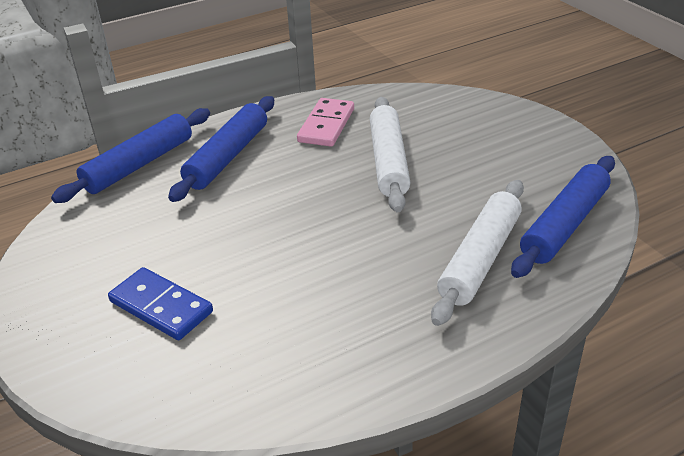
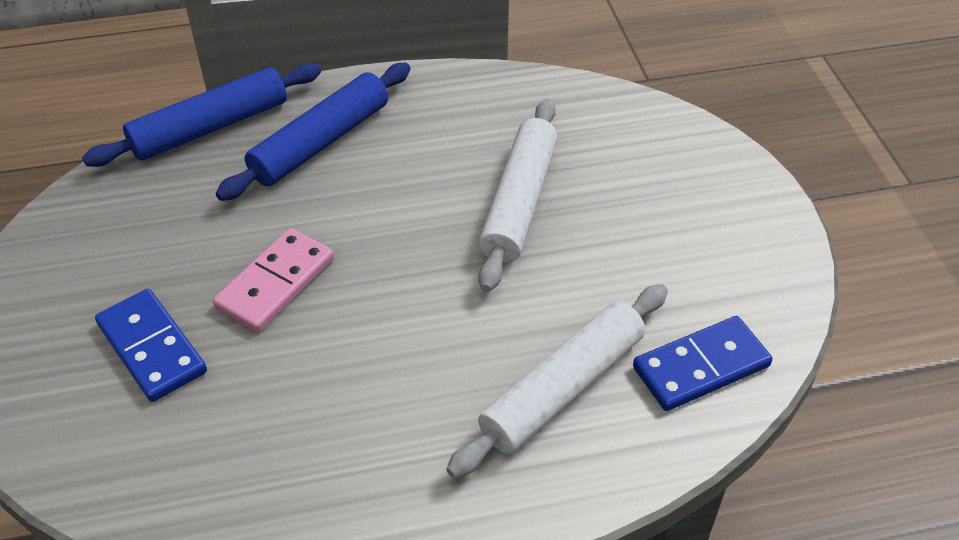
camera: 15 degrees right, 10 degrees up
(326, 125) = (466, 122): pink domino -> pink domino (276, 283)
(564, 225) = (701, 366): blue rolling pin -> blue domino

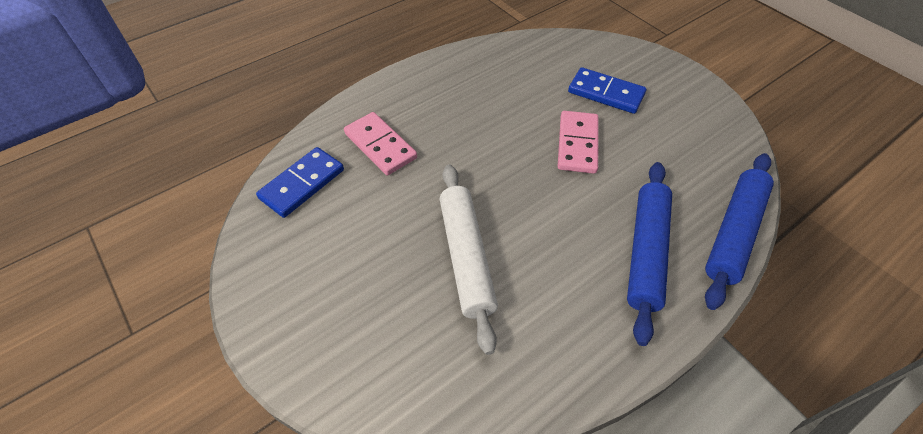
camera: 155 degrees right, 5 degrees up
(563, 388) = (380, 146): white rolling pin -> pink domino

